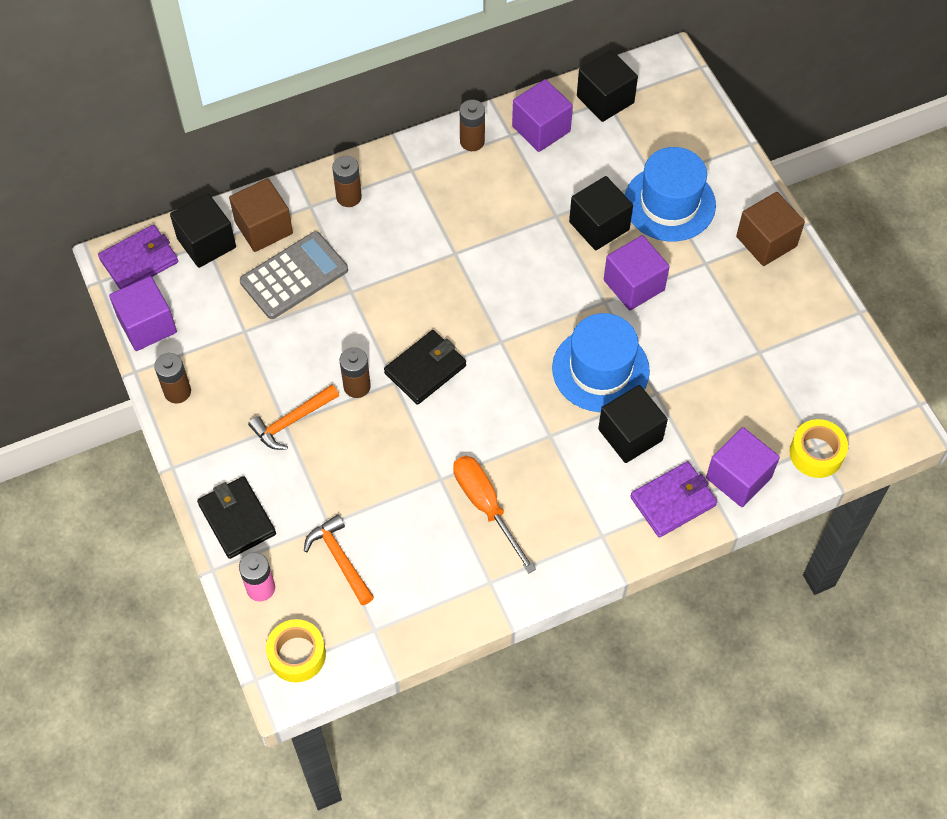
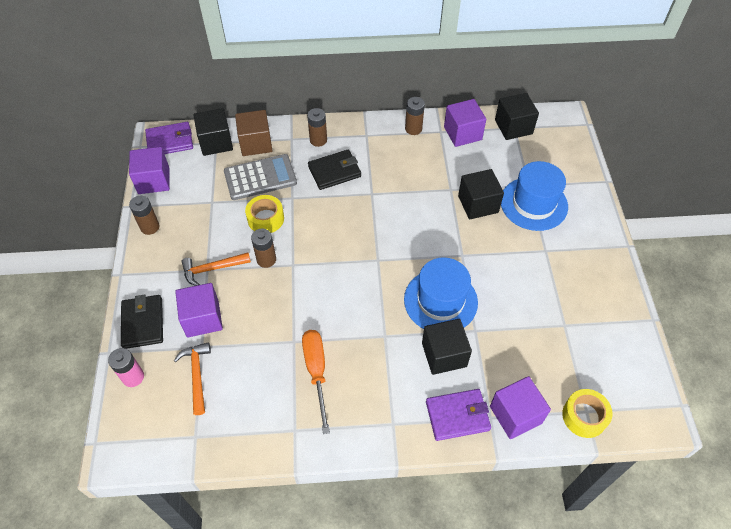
camera: 20 degrees right, 5 degrees down
(297, 654) = (132, 435): yellow tape -> yellow tape (265, 219)
(425, 369) = (317, 263): black wallet -> black wallet (334, 172)
(634, 285) = (487, 250): purple cube -> purple cube (203, 318)
(766, 241) = (596, 249): brown cube -> none

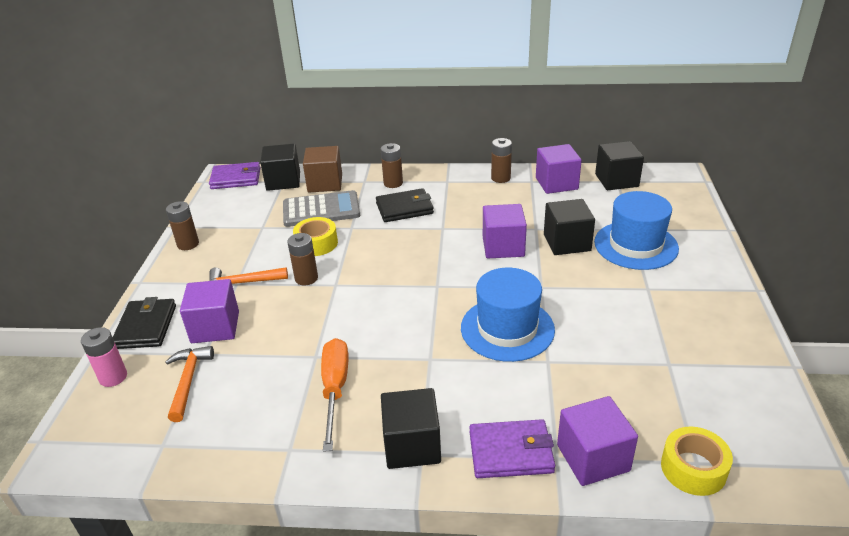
camera: 10 degrees right, 20 degrees down
(153, 180) = (207, 207): purple cube -> purple cube (503, 247)
(444, 354) = (503, 383): black cube -> black cube (412, 445)

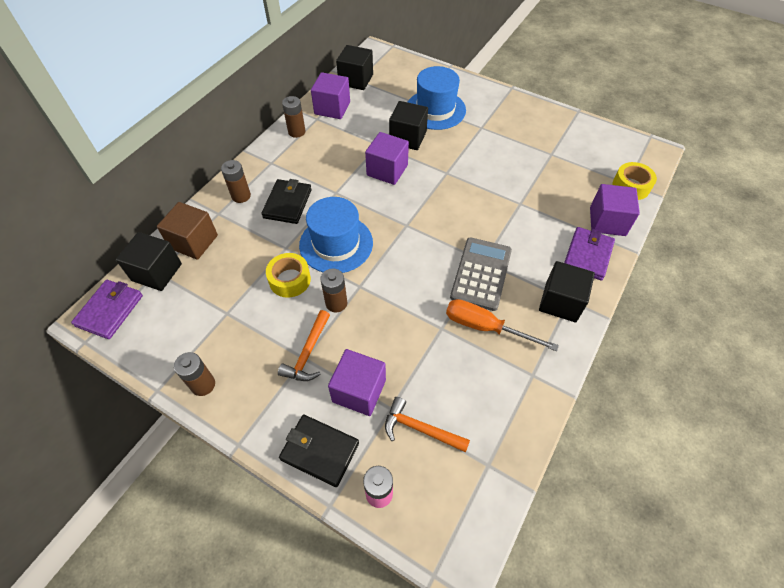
camera: 65 degrees left, 20 degrees up
(321, 210) = (238, 259): grey calculator -> grey calculator (481, 274)
(507, 328) = (478, 208): blue hat -> blue hat (336, 244)

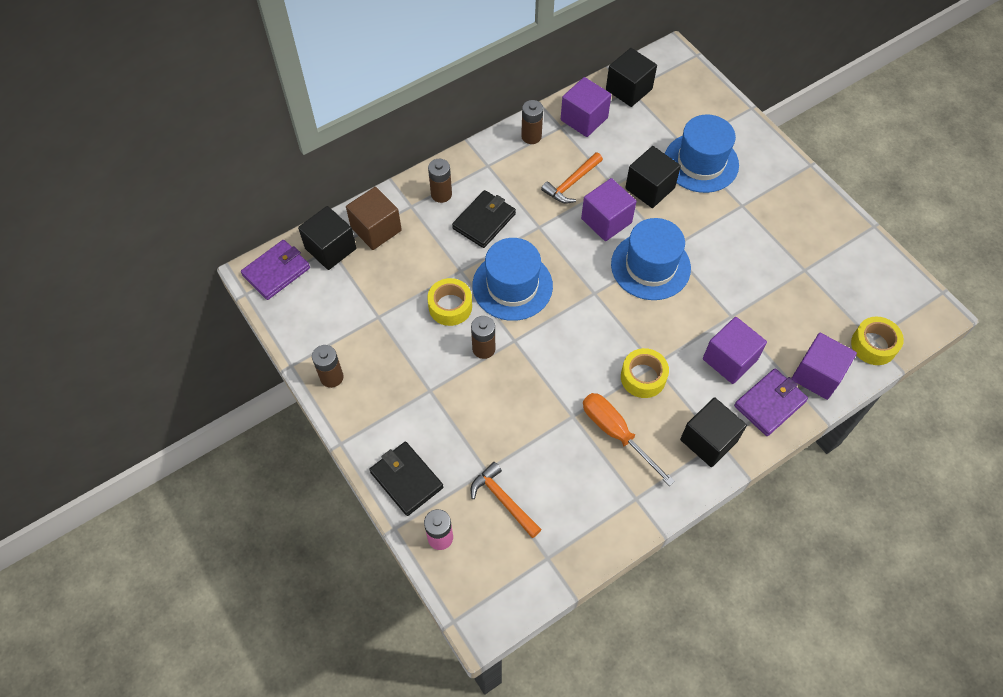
camera: 25 degrees right, 5 degrees up
(308, 353) = (435, 387): orange hammer -> orange hammer (571, 183)
(359, 391) = (465, 442): purple cube -> purple cube (729, 359)
(439, 190) = (650, 266): none -> blue hat
(481, 274) = (643, 377): grey calculator -> yellow tape

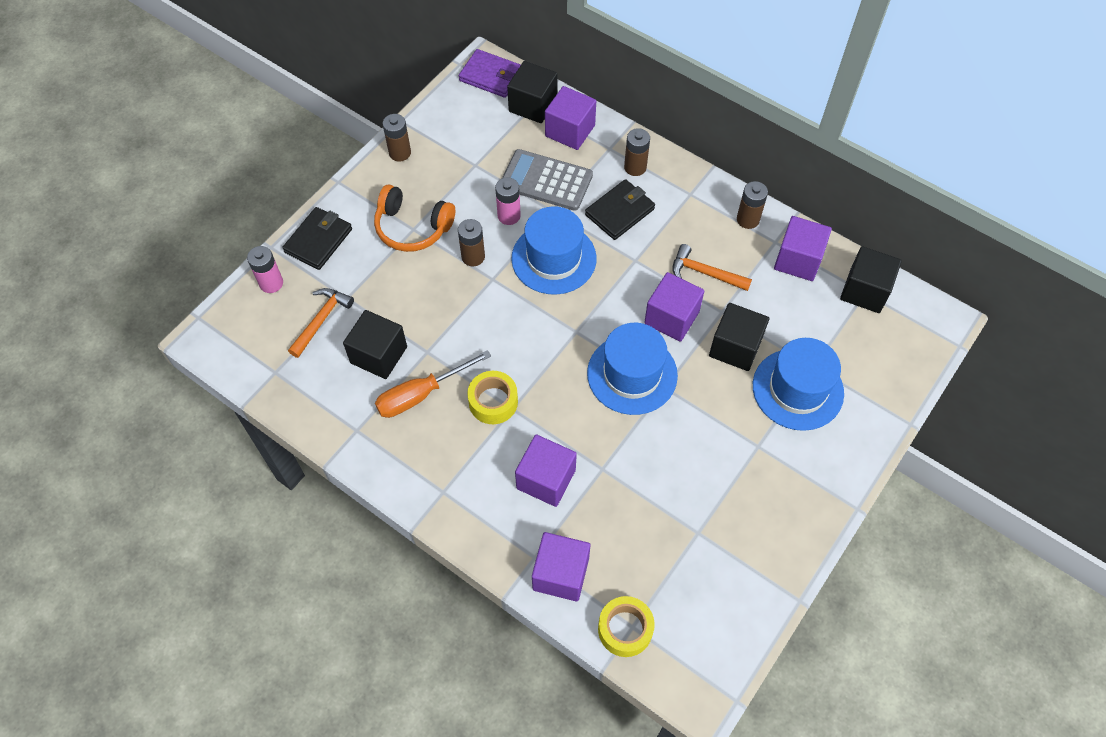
camera: 70 degrees right, 0 degrees up
(376, 229) = (570, 131): brown cube -> purple cube
(424, 265) = (546, 181): none -> grey calculator
(428, 390) = (412, 227): none -> orange headphones
(450, 306) = (509, 216): yellow tape -> pink battery
(484, 221) = (619, 212): black wallet -> black wallet turned 60 degrees counterclockwise
(616, 433) = (421, 394): orange screwdriver -> orange screwdriver turned 150 degrees counterclockwise
(708, 440) = (441, 481): black cube -> black cube (379, 355)
(769, 404) = (506, 531): purple wallet -> none

